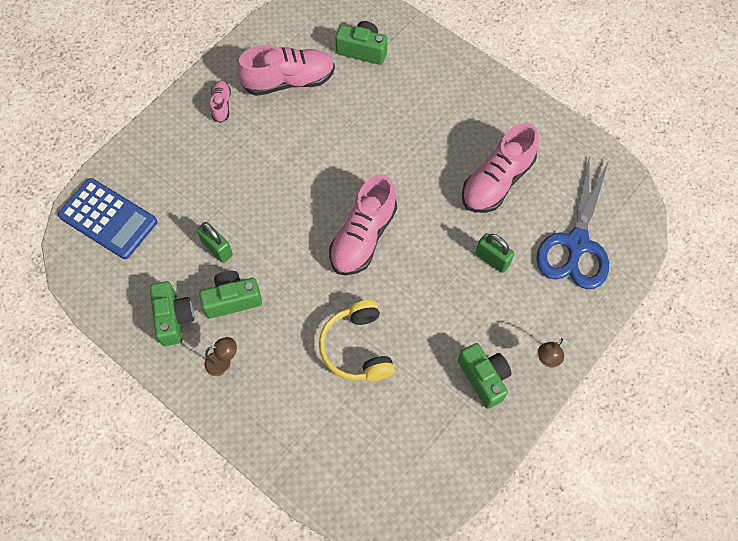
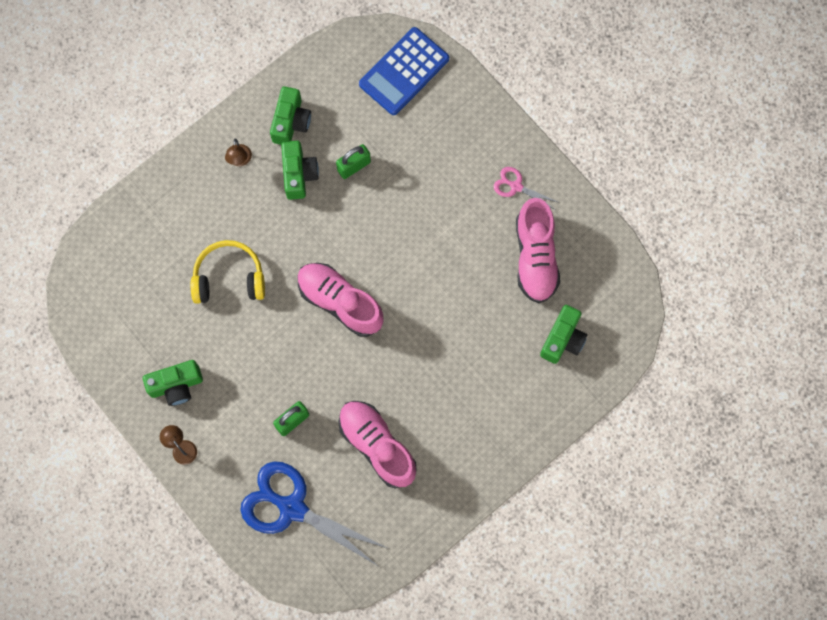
camera: 100 degrees right, 10 degrees up
(174, 318) = (291, 122): green camera -> green camera turned 75 degrees counterclockwise
(221, 105) = (516, 186): pink shoe -> pink scissors

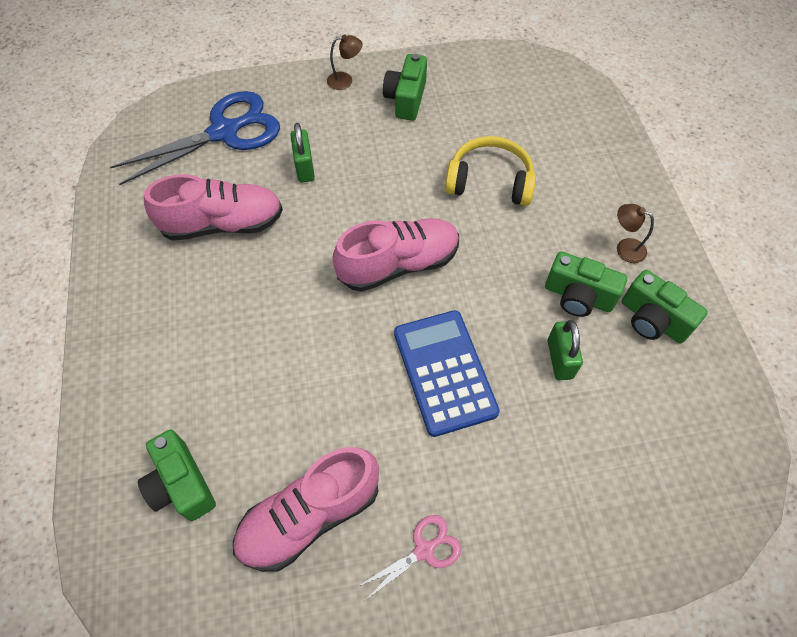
camera: 120 degrees right, 15 degrees down
(229, 278) = (490, 181): yellow headphones -> yellow headphones turned 105 degrees counterclockwise
(404, 71) = (674, 492): blue calculator -> blue calculator (445, 372)
(535, 257) = (310, 515): pink shoe -> pink shoe turned 60 degrees counterclockwise

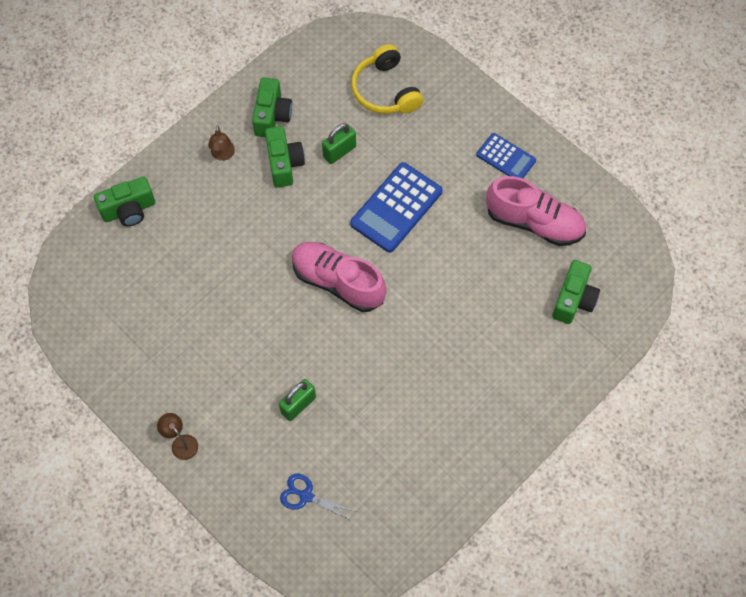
camera: 125 degrees left, 5 degrees up
(223, 224) = (391, 423): pink shoe -> none
(224, 132) = (306, 496): blue scissors -> blue scissors, size x0.47
(406, 99) = (171, 379): green camera -> green camera (129, 210)
(424, 550) = (505, 158): pink scissors -> blue calculator
(490, 181) = (220, 267): yellow headphones -> yellow headphones (385, 90)

